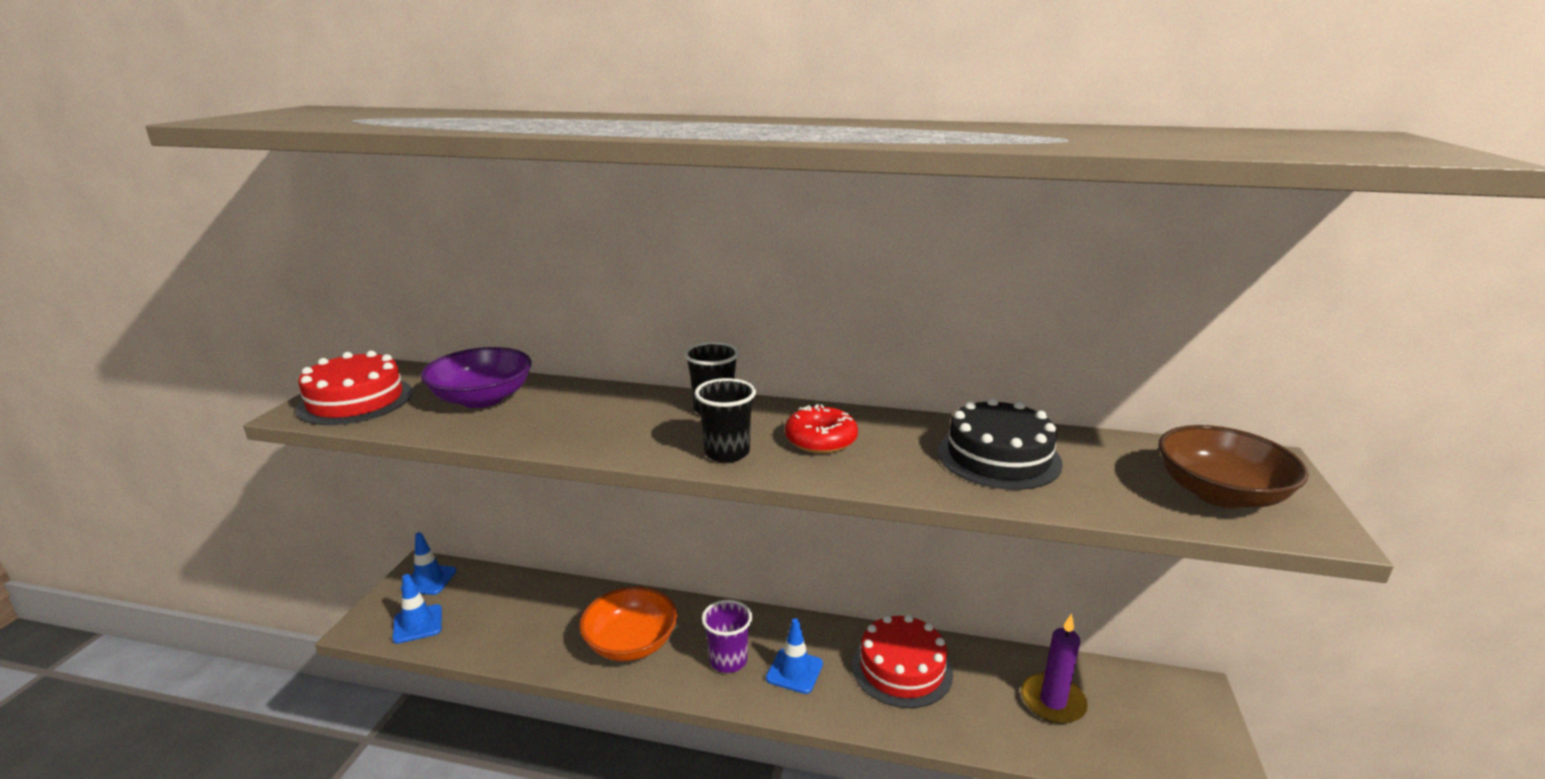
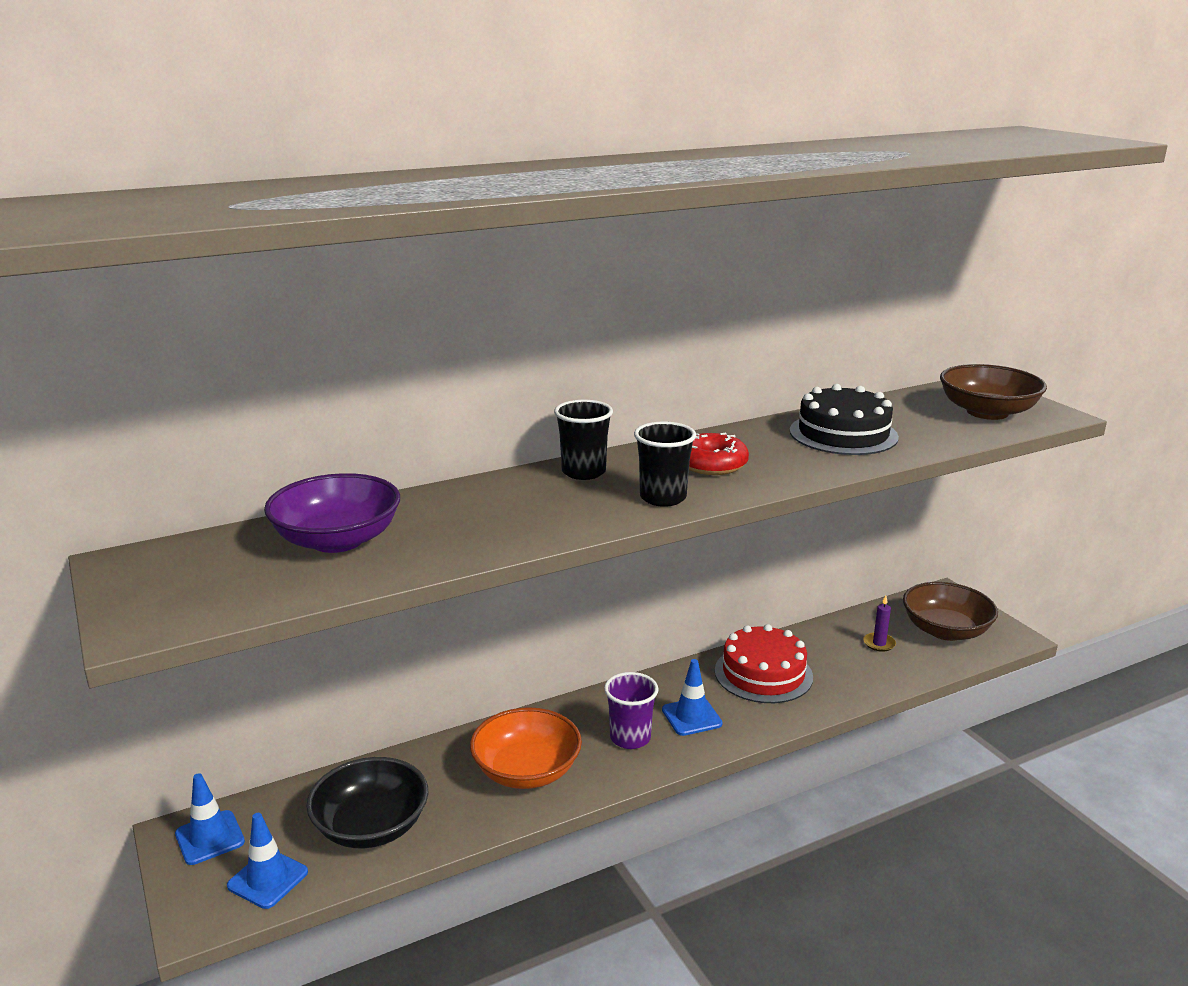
camera: 40 degrees left, 0 degrees up
(355, 400) = (183, 594): red cake -> none
(503, 624) = (371, 826): none -> black bowl
(1053, 701) = (879, 643): purple candle -> purple candle, size x0.57
(1148, 728) = (945, 630): none -> brown bowl

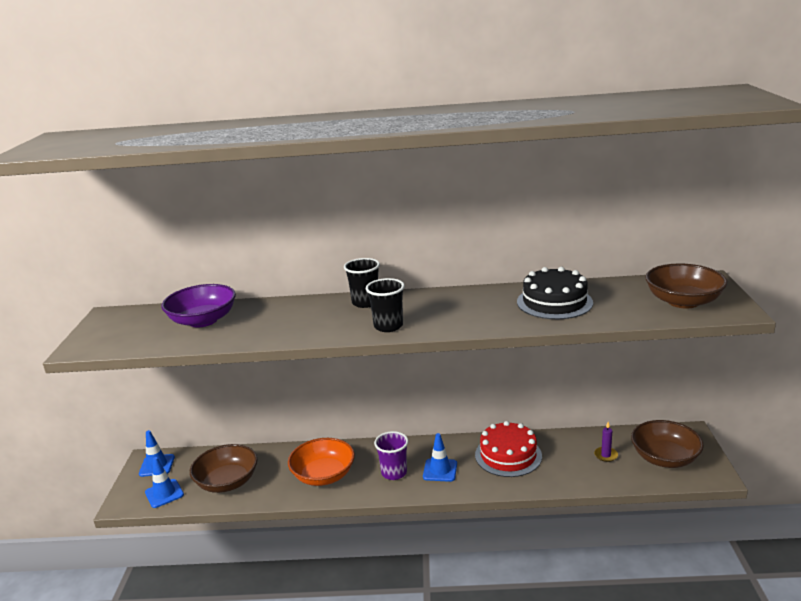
camera: 30 degrees right, 0 degrees up
(371, 826) = (227, 482): black bowl -> brown bowl
(712, 464) = (443, 310): red donut -> none

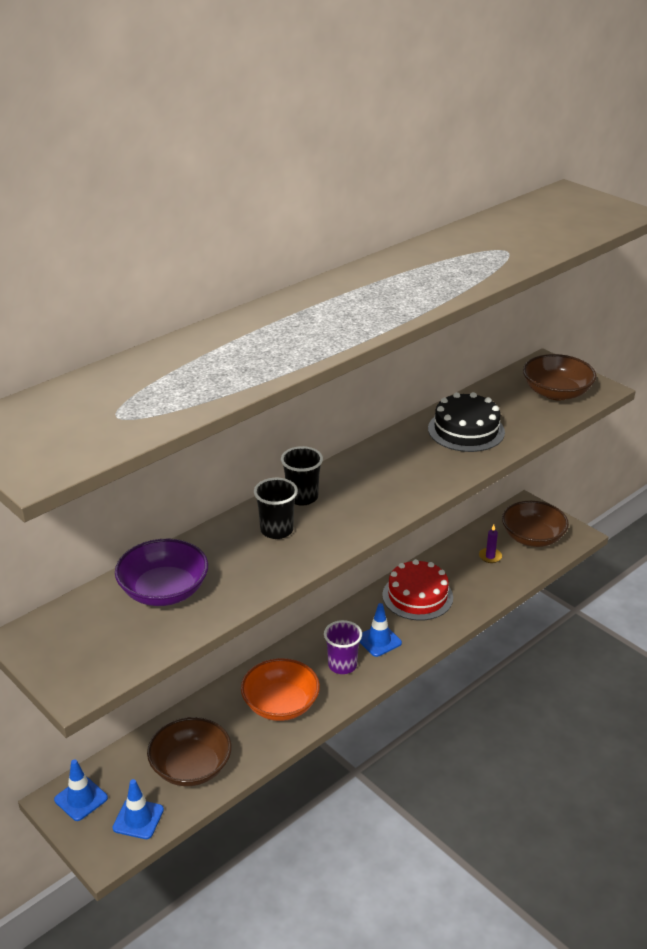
camera: 45 degrees left, 10 degrees up
(388, 326) = (367, 514): black cup -> black cup (276, 530)

